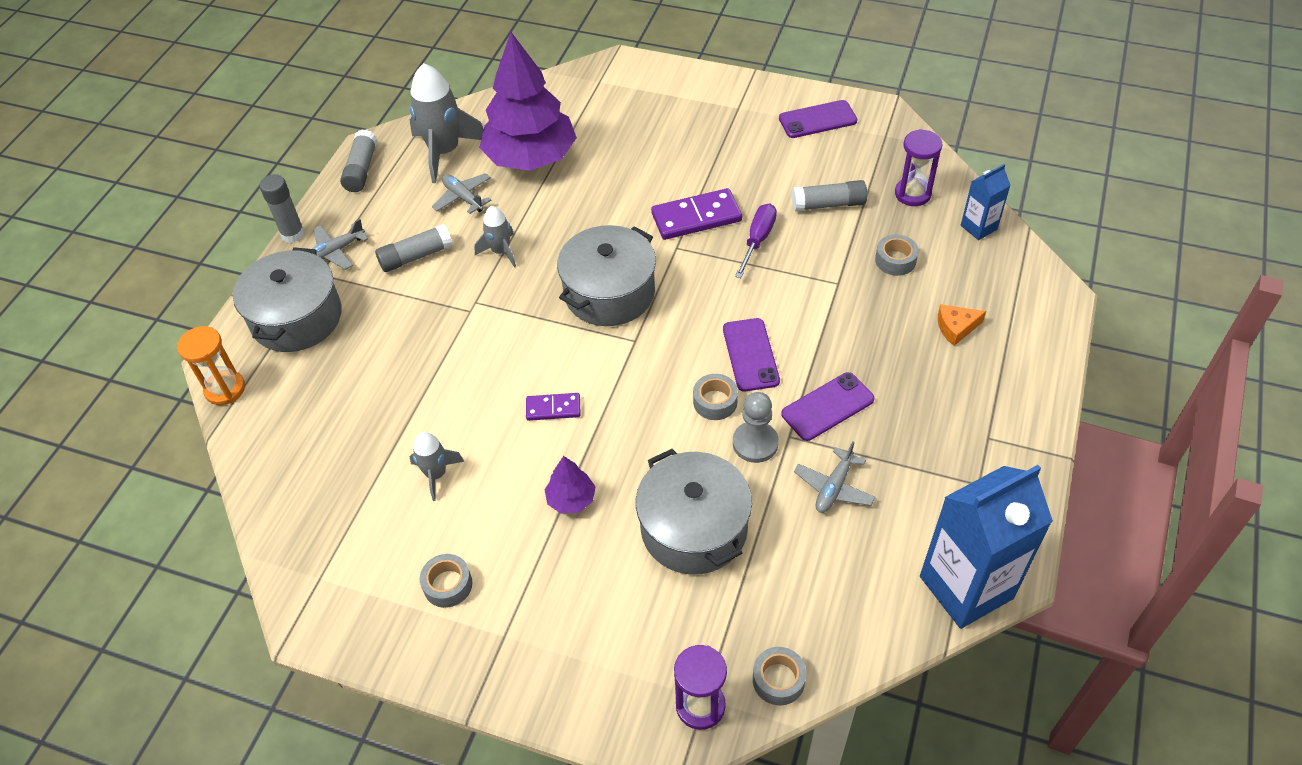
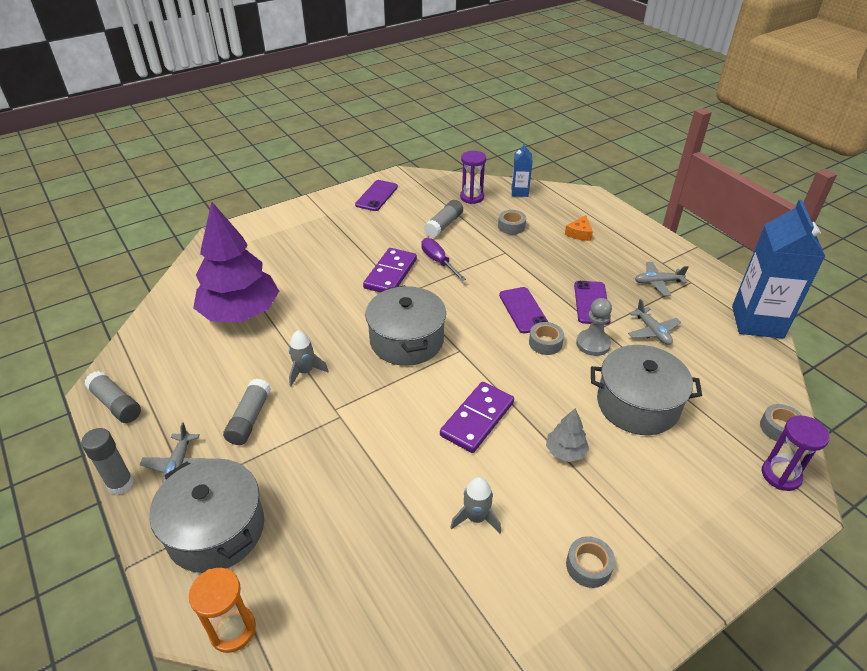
camera: 55 degrees left, 10 degrees down
(445, 152) = (170, 350): grey rocket -> none
(463, 198) = (228, 364): grey plane -> grey plane (658, 282)
(553, 408) = (477, 419): purple domino -> purple domino, size x1.75
(571, 499) = (565, 451): purple tree -> grey tree
(750, 355) = (523, 310): purple phone -> purple phone turned 45 degrees clockwise

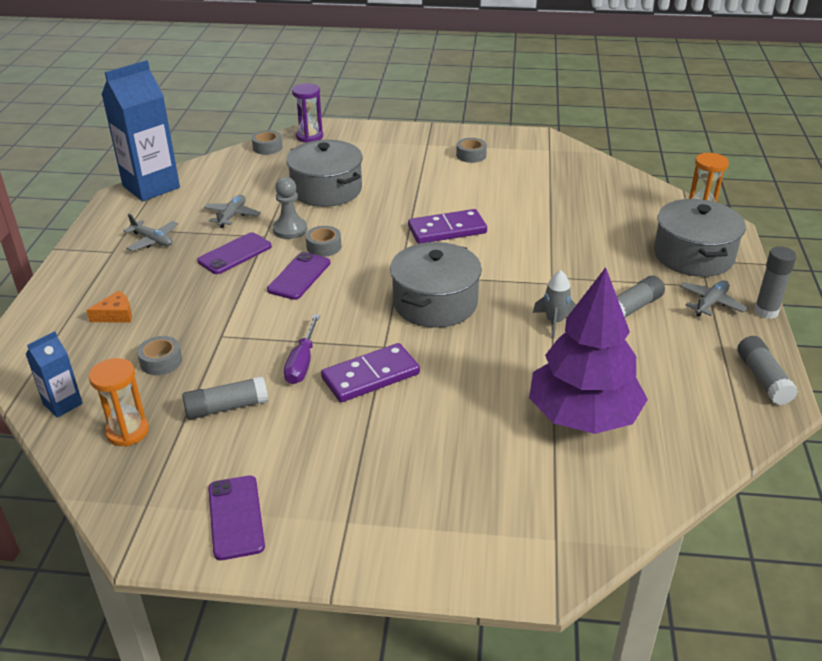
camera: 140 degrees left, 5 degrees down
(376, 196) = (236, 517): purple phone -> purple phone turned 75 degrees counterclockwise
(472, 197) = (127, 431): purple hourglass -> orange hourglass
(476, 518) = (510, 192): grey rocket -> none
(565, 451) = (412, 192): grey tree -> none

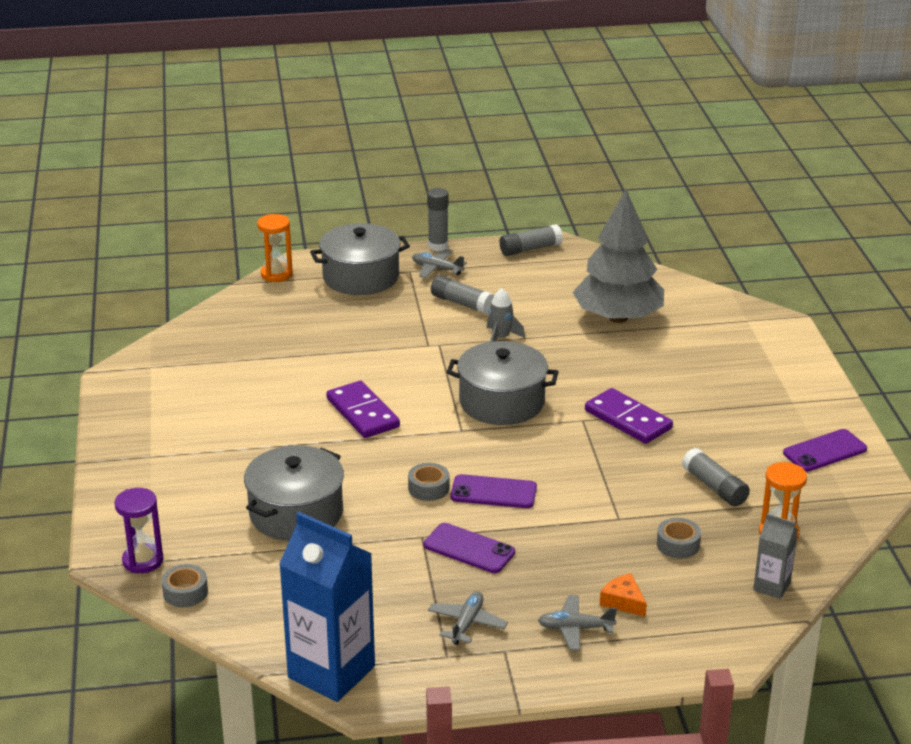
camera: 105 degrees left, 5 degrees down
(63, 404) = (771, 586): blue carton -> grey carton
(232, 216) = (385, 574): grey plane -> grey plane (575, 628)
(290, 229) = (401, 520): grey pawn -> none
(302, 363) = (631, 460): purple screwdriver -> none
(471, 155) = (176, 419): grey tape -> none
(583, 416) = (618, 317): purple tree -> grey tree

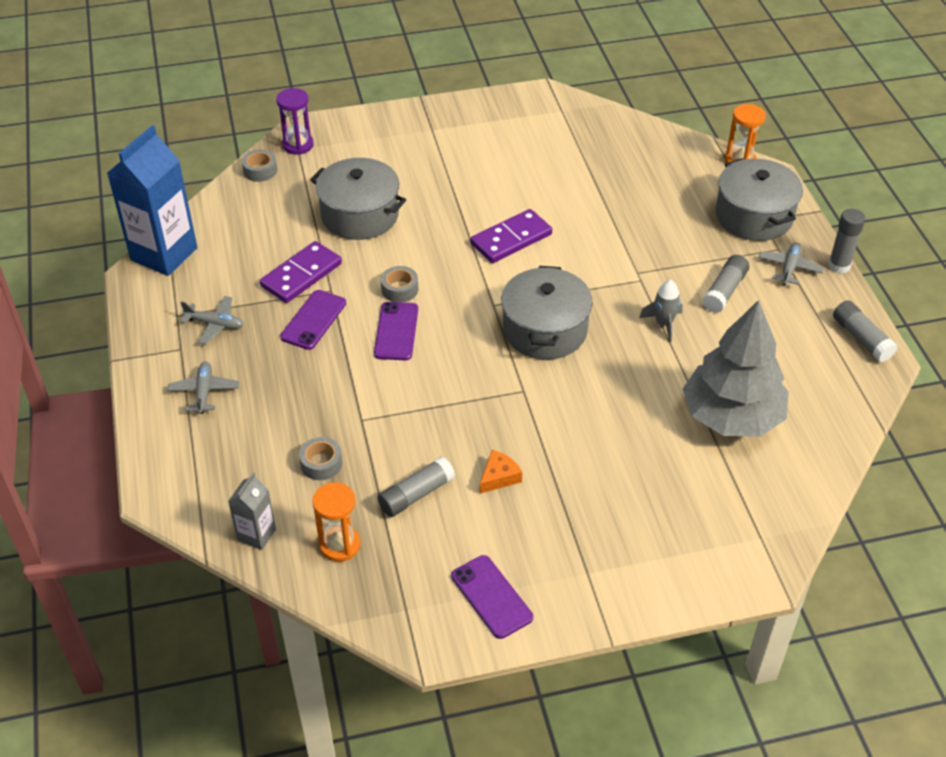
camera: 85 degrees right, 15 degrees up
(623, 601) = (239, 423): orange cheese -> orange cheese (499, 477)
(628, 420) = (528, 425): purple domino -> purple domino (301, 275)

